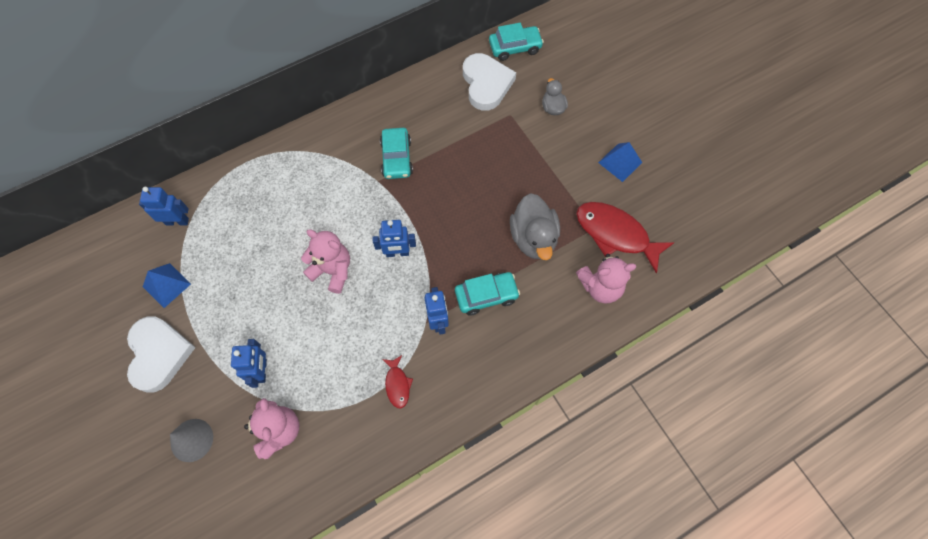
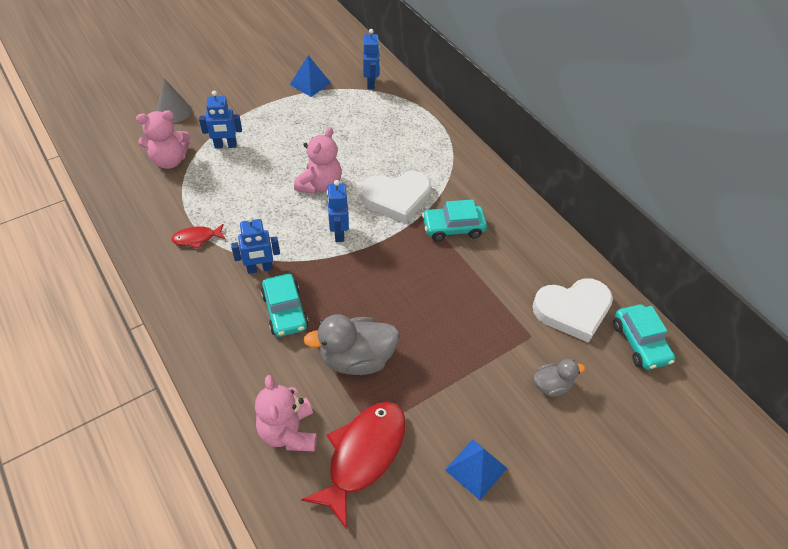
camera: 85 degrees right, 15 degrees down
(159, 354) = (249, 86): white heart -> white heart (396, 198)

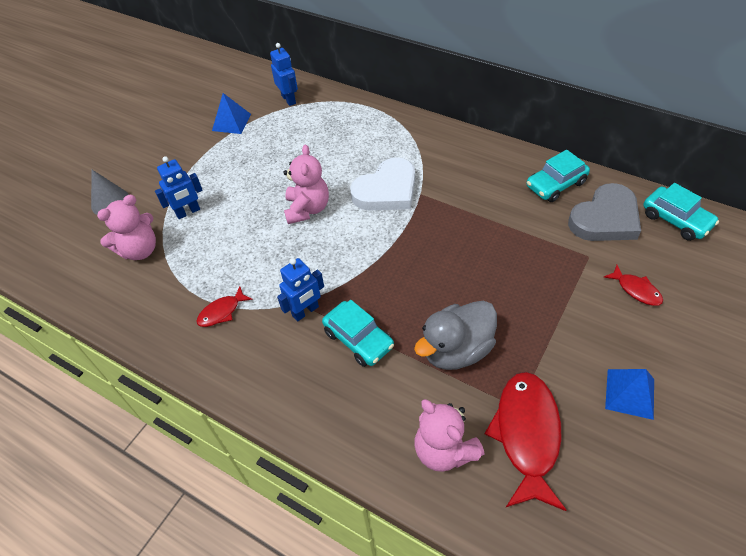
camera: 20 degrees left, 0 degrees up
(338, 233) = (356, 244): blue robot -> none
(453, 228) = (455, 194): turquoise car -> turquoise car (555, 184)
(551, 385) = (636, 290): grey duck -> red fish
(573, 310) = (605, 218): white heart -> grey heart

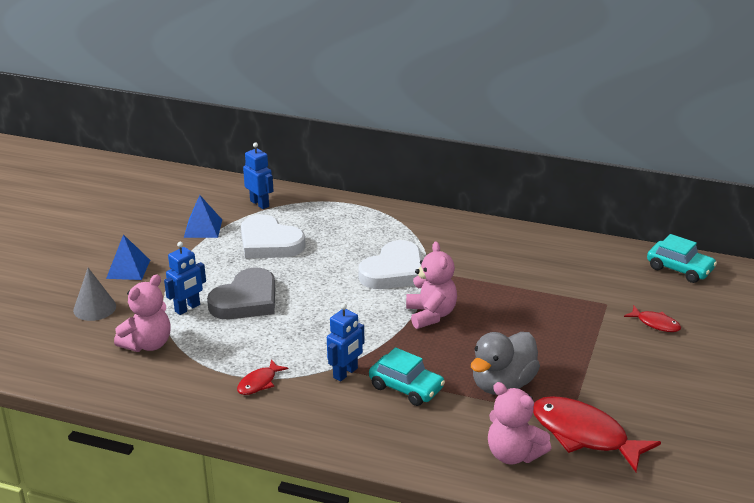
camera: 15 degrees left, 20 degrees down
(283, 144) = (269, 243): none -> white heart
(307, 209) = (316, 294): pink teddy bear -> pink teddy bear (431, 315)
(527, 435) = (584, 435): red fish -> red fish turned 45 degrees counterclockwise
(555, 184) = (561, 252): turquoise car -> none
(605, 218) = (615, 274): grey heart -> grey heart (246, 300)
(630, 393) = (667, 396): blue pyramid -> blue pyramid (128, 269)

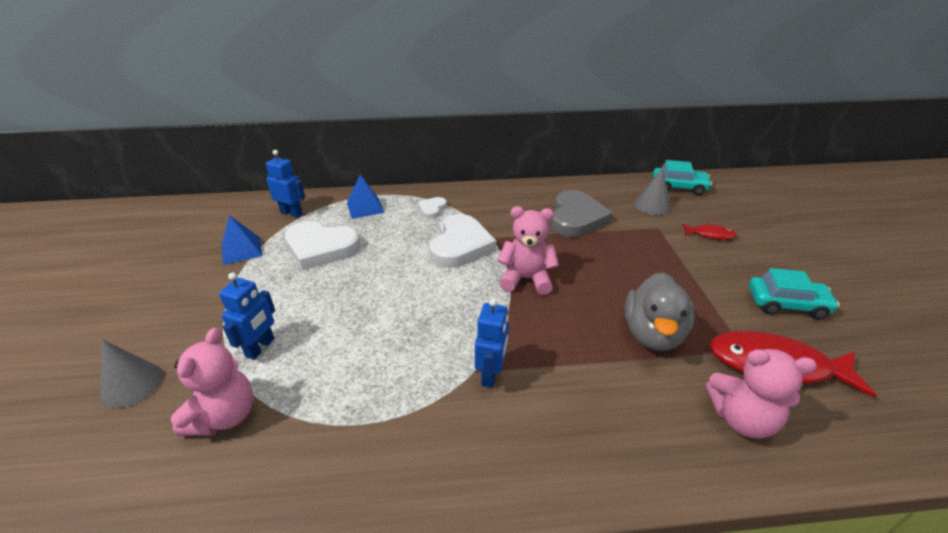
camera: 25 degrees left, 5 degrees up
(128, 269) = (166, 318): blue pyramid -> blue pyramid (365, 207)
(246, 300) = (327, 317): grey heart -> grey heart (576, 218)
(259, 383) = (399, 425): red fish -> none
(392, 230) = (432, 209): none -> white heart
(406, 388) = (567, 371): turquoise car -> turquoise car (786, 304)
(431, 315) = (526, 279): pink teddy bear -> pink teddy bear turned 45 degrees counterclockwise
(626, 281) = (652, 205): none -> grey cone

